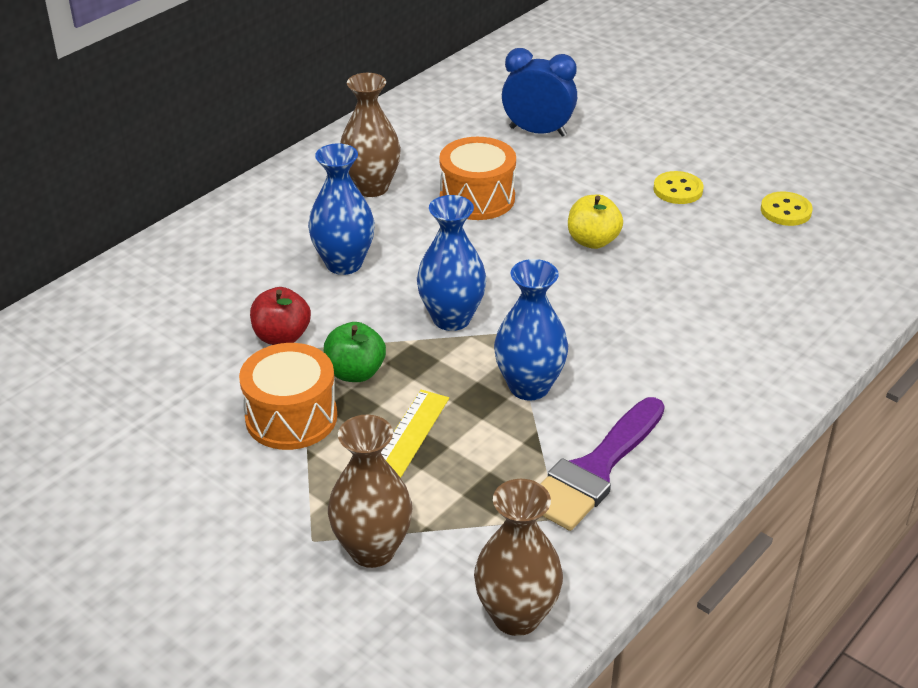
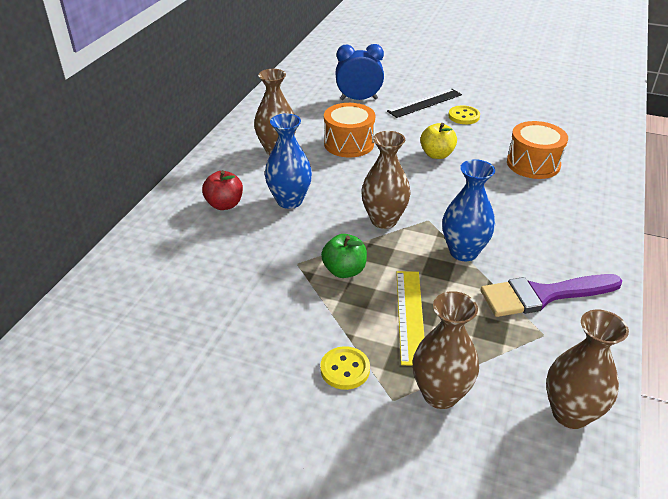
camera: 20 degrees left, 0 degrees up
(282, 337) = (277, 258): red apple -> red apple (224, 204)
(291, 417) = (320, 313): orange drum -> orange drum (533, 164)
(451, 318) = (384, 220): blue vase -> brown vase
(595, 469) = (543, 295): purple brush -> purple brush turned 60 degrees clockwise
(633, 156) = (425, 103): none -> black ruler
(785, 211) = (531, 116): yellow button -> yellow button (345, 369)

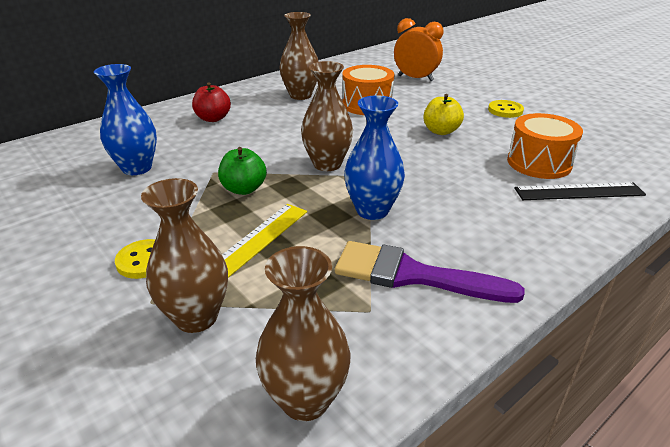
camera: 30 degrees right, 5 degrees down
(289, 201) = (265, 129): blue vase -> blue vase (137, 168)
(358, 99) = (415, 78): blue clock -> orange clock
(425, 103) = (476, 93): black ruler -> black ruler (579, 191)

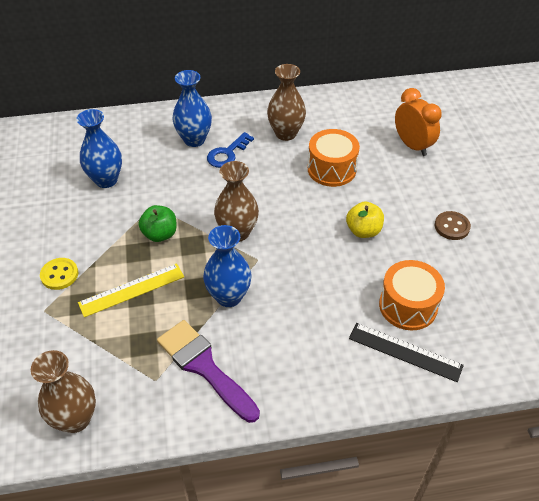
camera: 30 degrees right, 15 degrees up
(196, 317) = (60, 334): brown vase -> none
(213, 118) = (194, 140): red apple -> blue vase
(258, 119) = (227, 154): none -> blue key
(505, 110) = (452, 226): yellow button -> brown button

